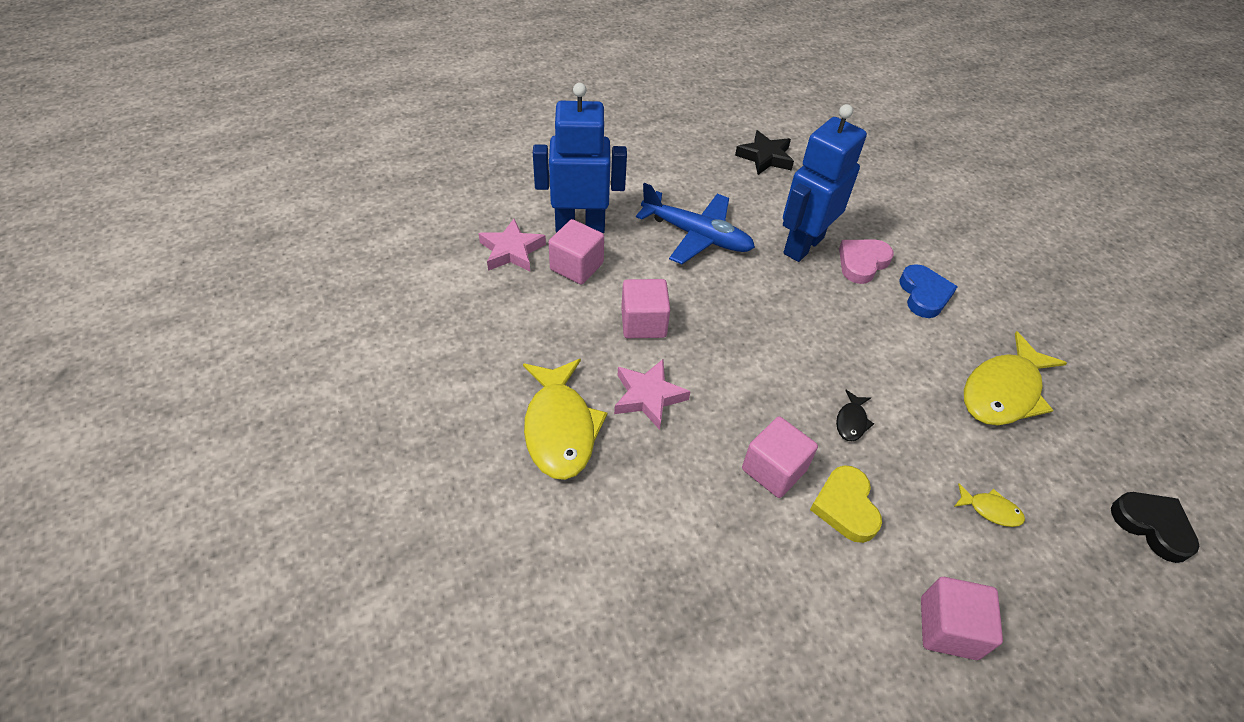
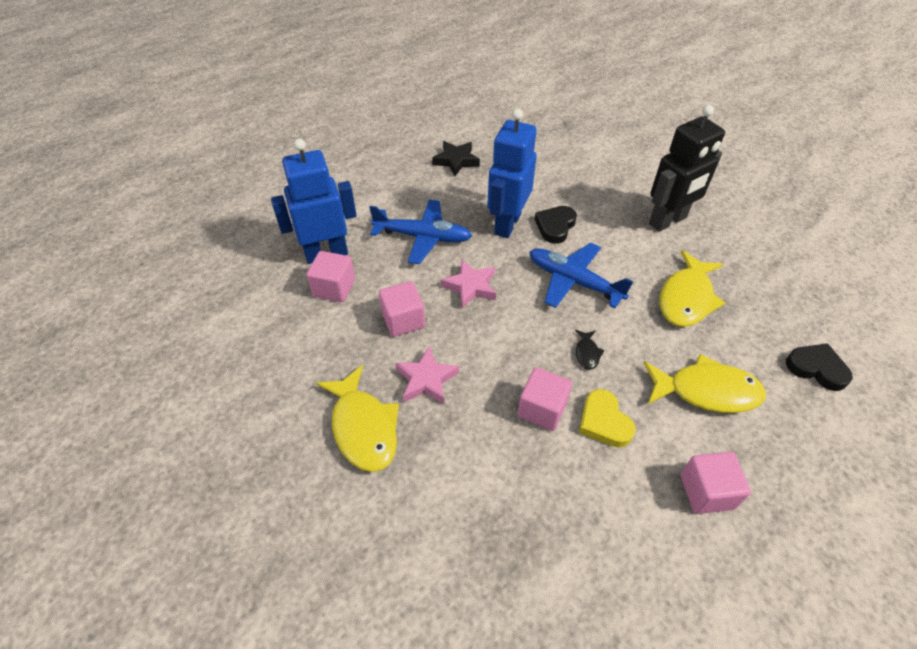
camera: 15 degrees left, 0 degrees up
(511, 251) = (275, 289): pink star -> pink star (470, 287)
(862, 263) = (555, 226): pink heart -> black heart
(864, 333) = (574, 281): none -> blue plane
(924, 294) = (607, 239): blue heart -> none
(990, 510) = (706, 391): yellow fish -> yellow fish, size x2.25
(1011, 292) = (668, 221): none -> black robot

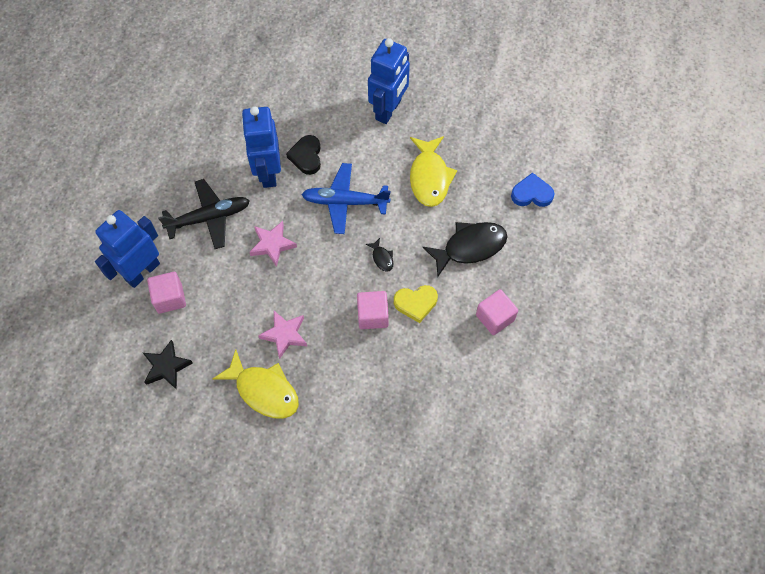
camera: 30 degrees left, 15 degrees up
(403, 320) = (240, 298): pink cube -> none
(422, 237) = (208, 218): blue plane -> black plane
(456, 161) = (189, 125): black star -> black star (166, 367)
(604, 422) = (415, 303): yellow heart -> yellow heart turned 45 degrees counterclockwise
(668, 221) = (388, 110): black robot -> blue robot
(706, 391) = (470, 247): yellow fish -> black fish
(816, 368) = (531, 194): black heart -> blue heart

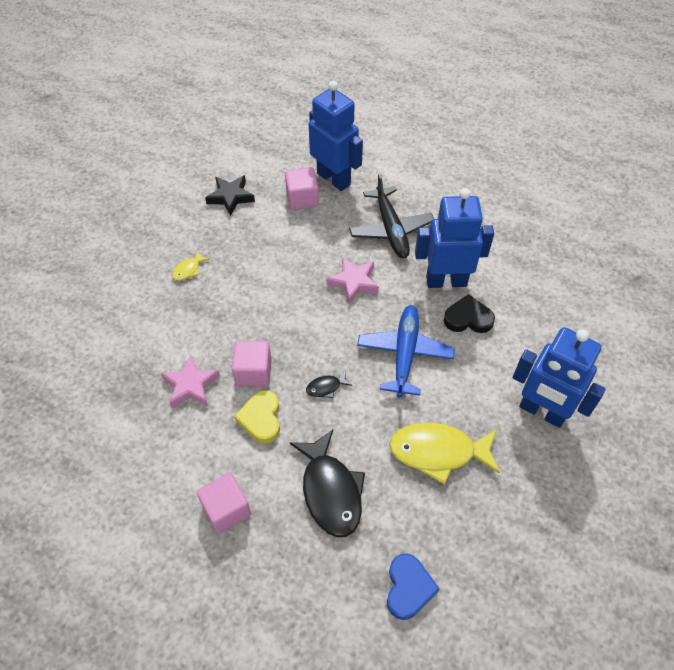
camera: 95 degrees right, 10 degrees down
(264, 390) = (188, 270): yellow fish -> yellow fish, size x0.44
(285, 335) = (245, 289): pink star -> pink star (190, 385)

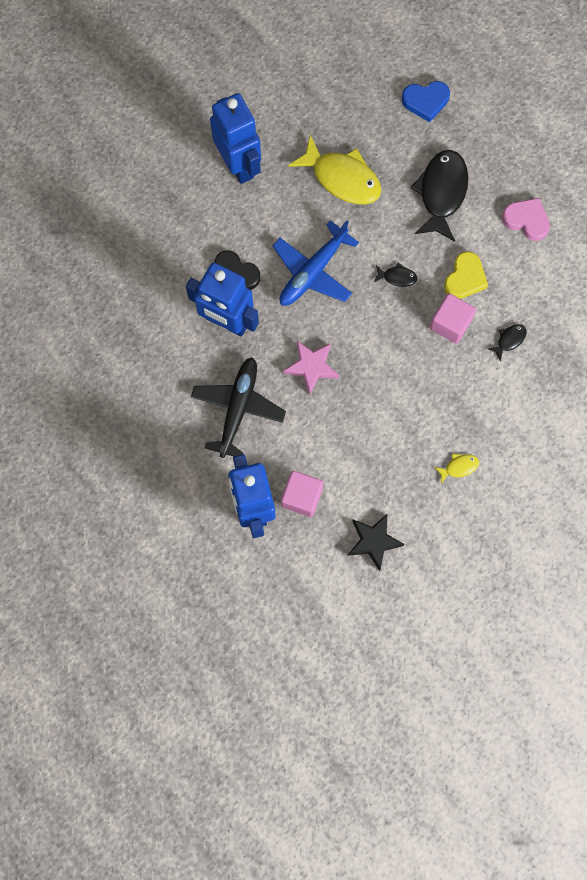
camera: 150 degrees left, 20 degrees up
(190, 385) = (509, 340): pink star -> black fish
(226, 509) = (526, 220): pink cube -> pink heart
(408, 588) = (425, 101): blue heart -> blue heart turned 135 degrees counterclockwise

